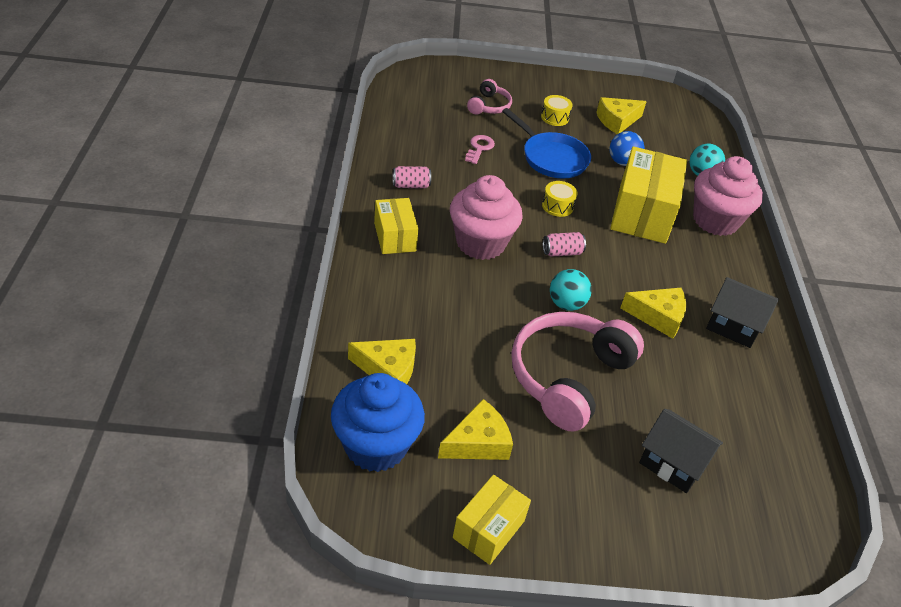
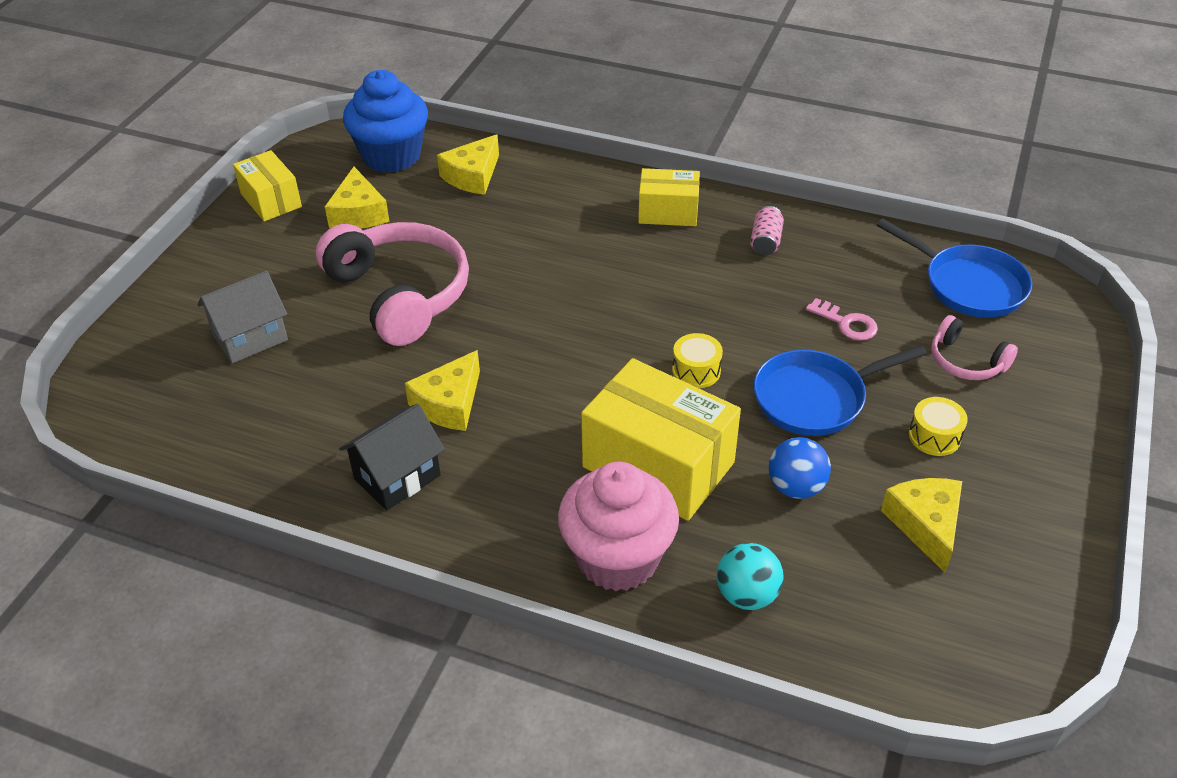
camera: 115 degrees right, 0 degrees up
(419, 103) = (968, 285): none -> blue pan
(480, 243) = (638, 278): pink cupcake -> none
(562, 252) = (598, 347): pink can -> none
(566, 304) = (506, 324): turquoise ball -> none
(672, 463) = (250, 338): black house -> grey house

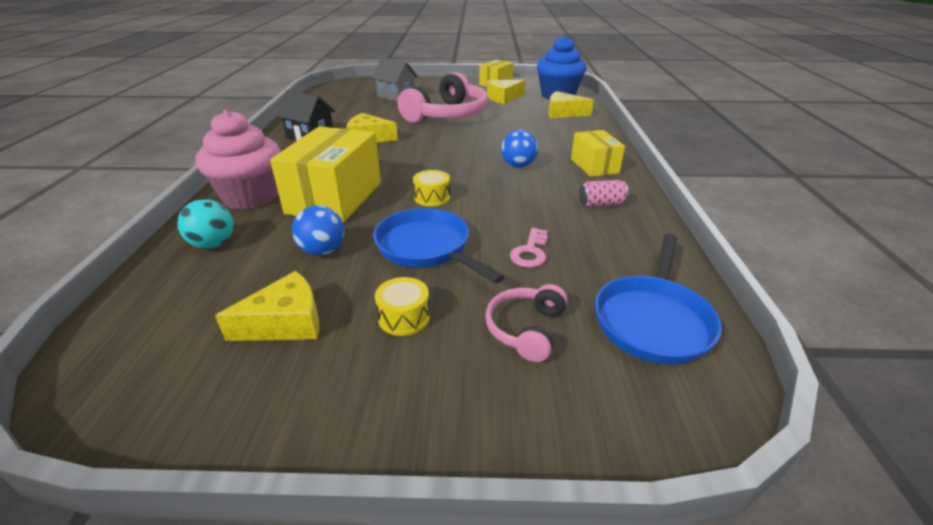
camera: 70 degrees right, 10 degrees down
(637, 273) = (518, 166): none -> blue ball

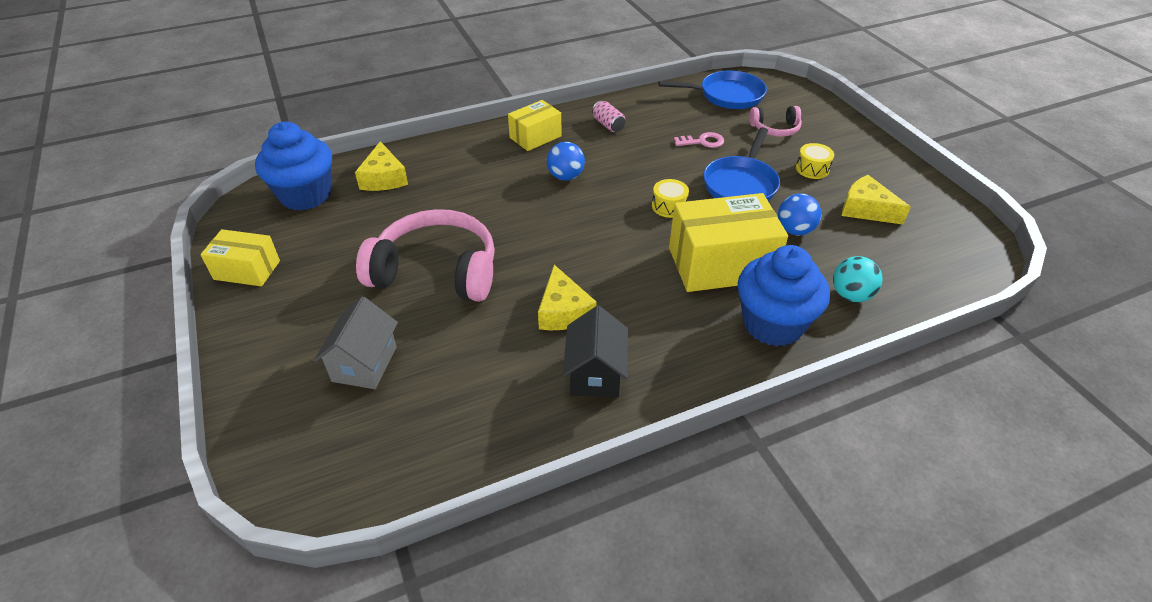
camera: 115 degrees left, 10 degrees up
(251, 197) = (772, 324): pink cupcake -> blue cupcake
(503, 98) = (332, 241): yellow cheese -> none

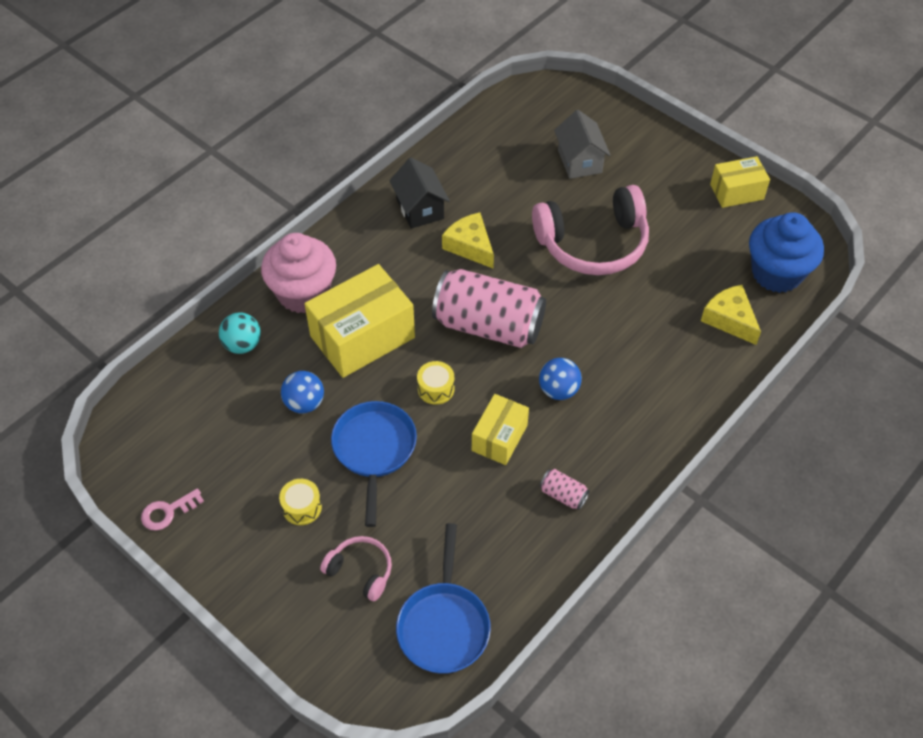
camera: 155 degrees right, 10 degrees up
(535, 137) = (630, 439): yellow box -> yellow box (499, 438)
(592, 236) = (488, 325): none -> pink can
(702, 142) = (440, 508): pink key -> pink key (167, 512)
(727, 95) = (444, 625): blue pan -> blue pan turned 60 degrees counterclockwise
(772, 324) = (303, 293): blue cupcake -> pink cupcake
(775, 129) = (360, 571): pink headphones -> pink headphones turned 60 degrees clockwise
(866, 209) = (236, 461): yellow cheese -> none

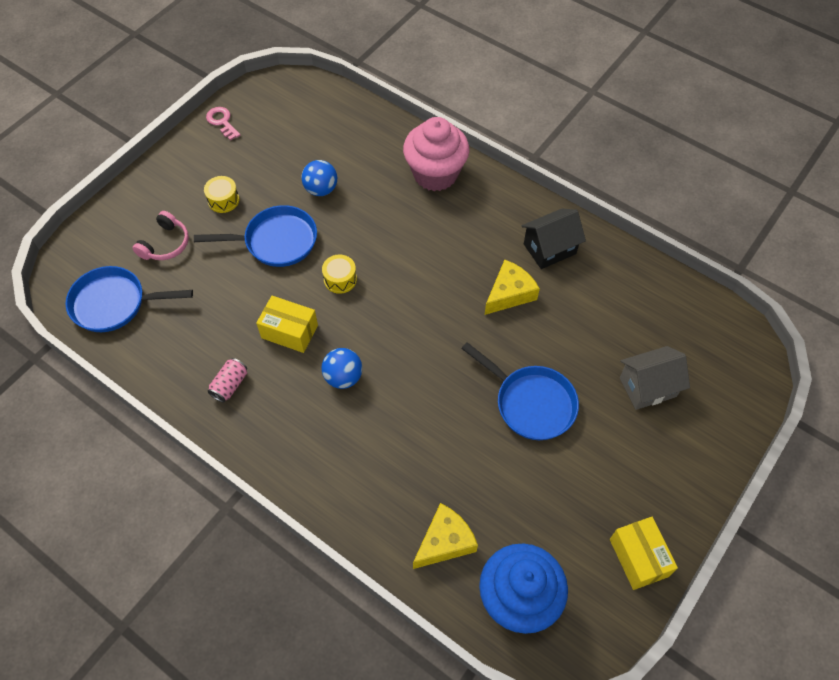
camera: 85 degrees right, 5 degrees up
(242, 345) = (377, 142): turquoise ball -> none
(362, 337) = (392, 221): yellow box -> none
(488, 325) = (414, 315): pink can -> none
(593, 243) = (531, 403): pink headphones -> blue pan

